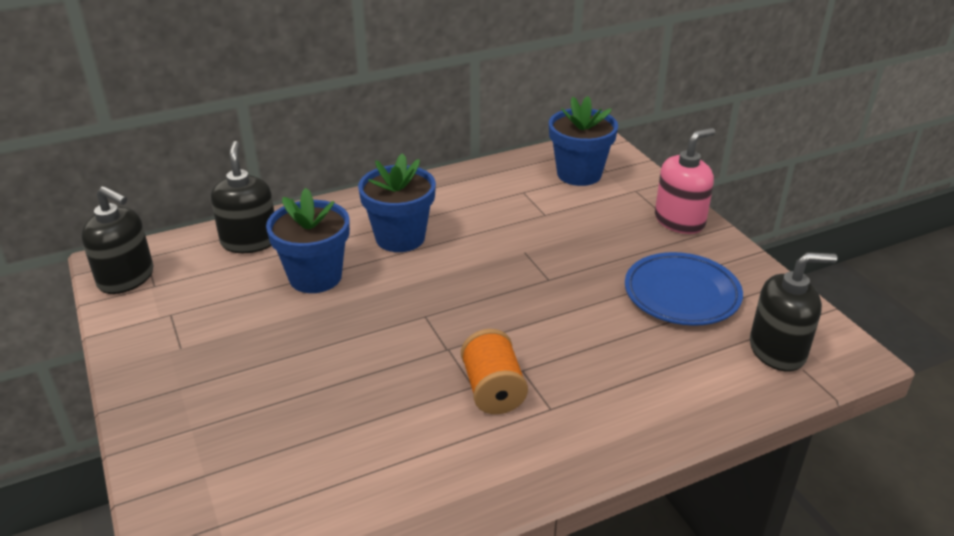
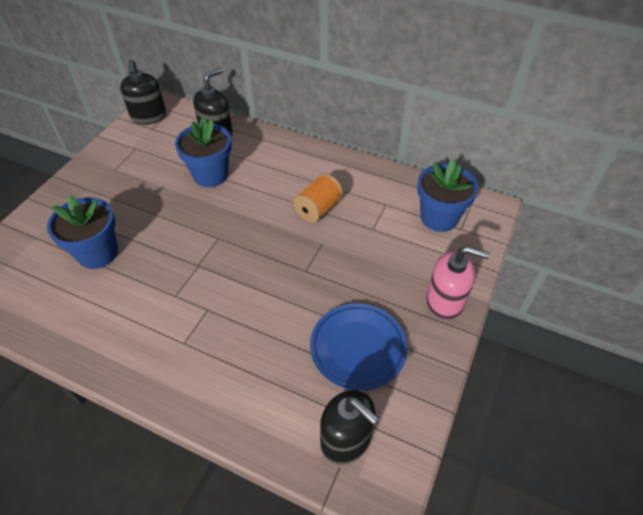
camera: 50 degrees right, 15 degrees up
(400, 238) = (278, 183): blue flower pot -> blue flower pot (98, 253)
(493, 390) = (178, 306): orange spool -> orange spool (318, 209)

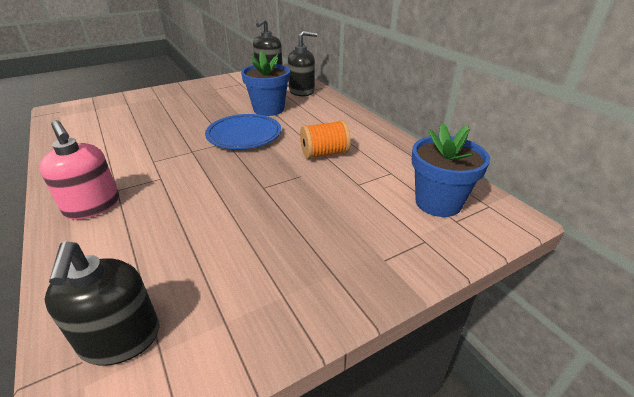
camera: 35 degrees right, 15 degrees down
(98, 253) = (145, 121): blue flower pot -> none
(358, 348) = (234, 265): blue plate -> blue plate (244, 135)
(445, 301) = (371, 273): pink soap dispenser -> pink soap dispenser (93, 206)

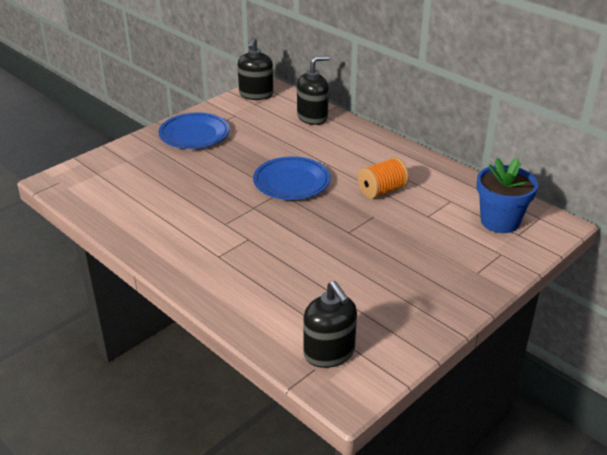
camera: 15 degrees left, 0 degrees up
(93, 206) = (212, 273): pink soap dispenser -> none
(196, 92) = (194, 135): none -> blue plate
(268, 109) = (293, 147): blue flower pot -> none

